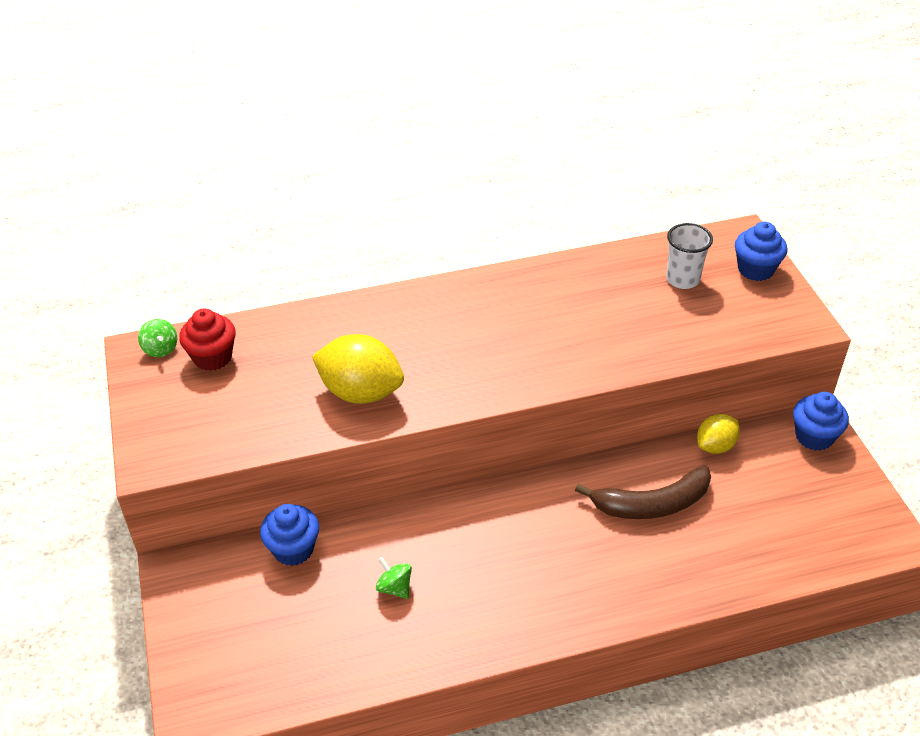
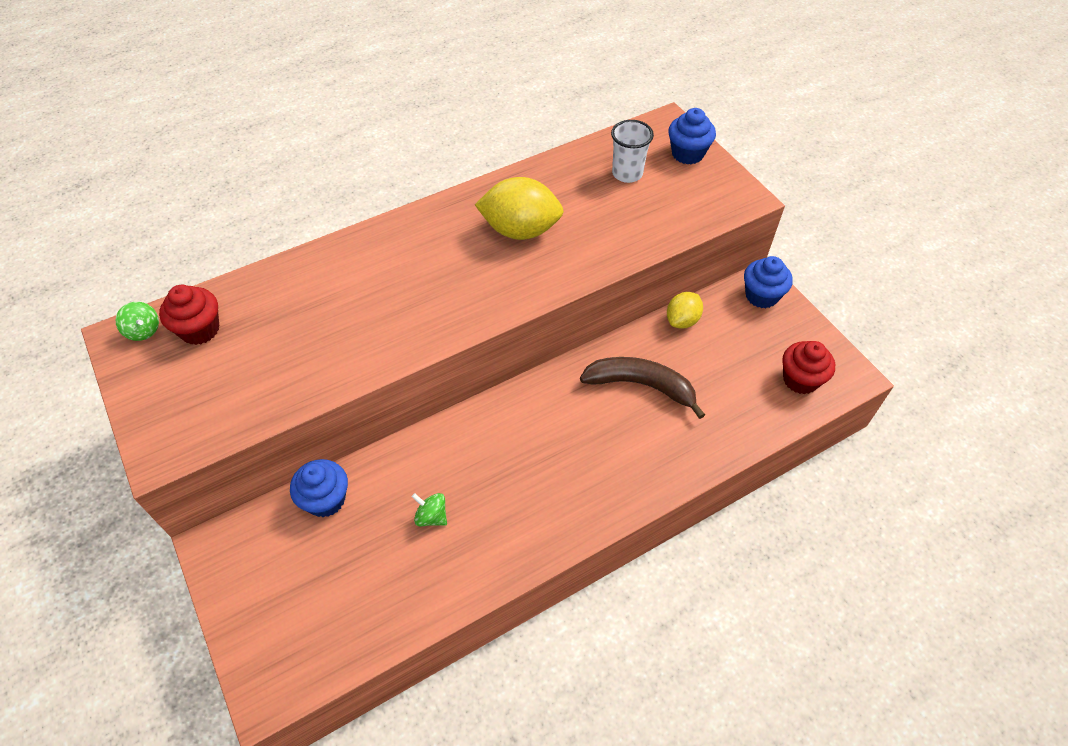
camera: 15 degrees left, 10 degrees up
(361, 392) = (358, 338): yellow lemon -> yellow lemon (520, 230)
(651, 504) = (641, 386): brown banana -> brown banana turned 135 degrees counterclockwise
(834, 532) = (800, 379): none -> red cupcake

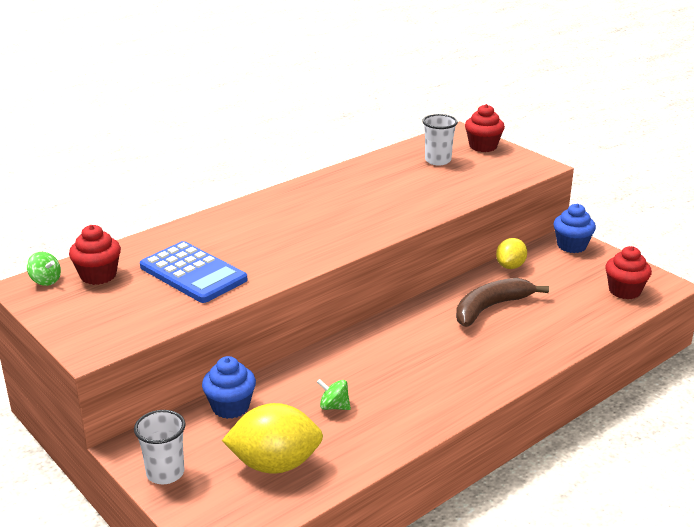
camera: 10 degrees left, 25 degrees down
(237, 588) = (165, 473): none -> white cup
(300, 340) = (193, 273): none -> blue calculator
(520, 230) = (361, 197): yellow lemon -> yellow lemon (275, 464)
(641, 386) = (491, 308): brown banana -> brown banana turned 45 degrees counterclockwise
(687, 153) = (483, 146): blue cupcake -> red cupcake

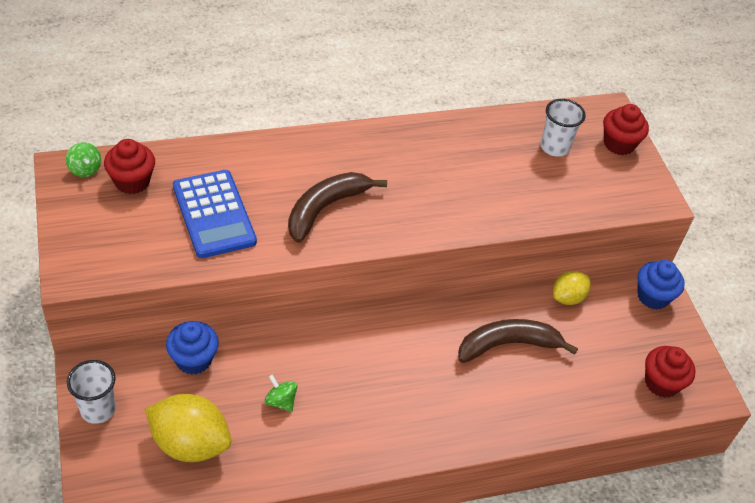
camera: 20 degrees right, 20 degrees up
(288, 242) = (326, 208): none -> brown banana

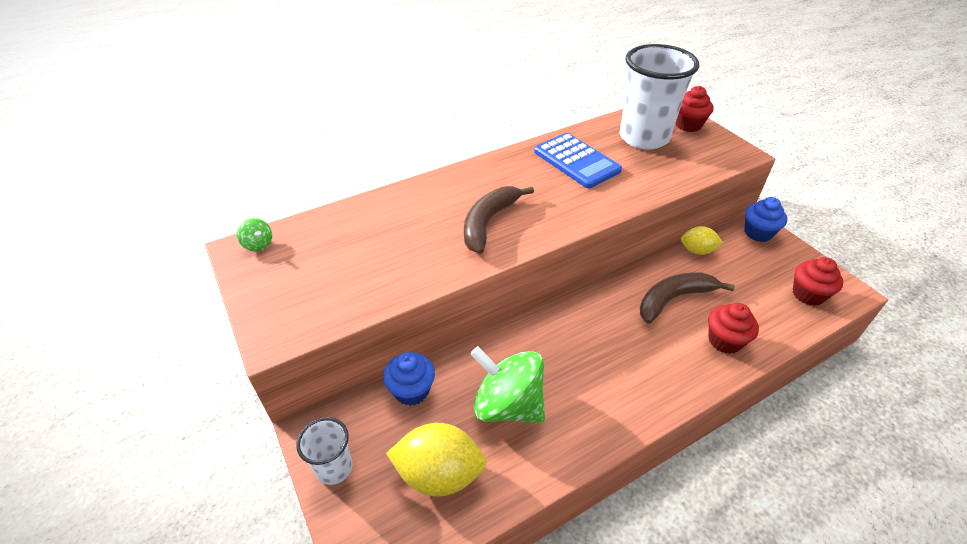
camera: 10 degrees left, 5 degrees down
(132, 181) = (306, 244): red cupcake -> red cupcake (724, 341)
(214, 214) = (392, 251): blue calculator -> blue calculator (576, 161)
(281, 401) = (508, 405): green spinning top -> green spinning top, size x2.38
(554, 147) = (643, 138): white cup -> white cup, size x2.03
(568, 297) = (697, 250): yellow lemon -> yellow lemon turned 60 degrees clockwise

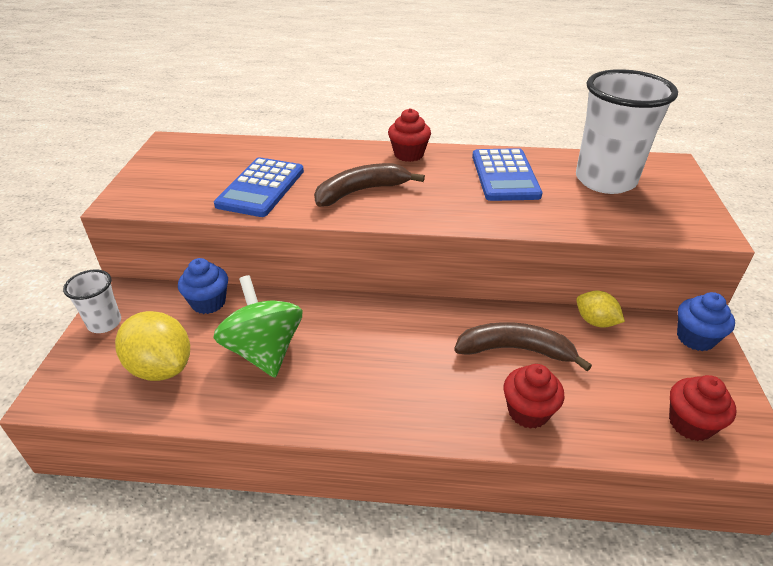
camera: 35 degrees right, 5 degrees down
(258, 244) = (183, 143): green spinning top -> none
(399, 258) = (261, 188): none -> blue calculator
(688, 125) = (676, 186): red cupcake -> red cupcake (408, 154)

